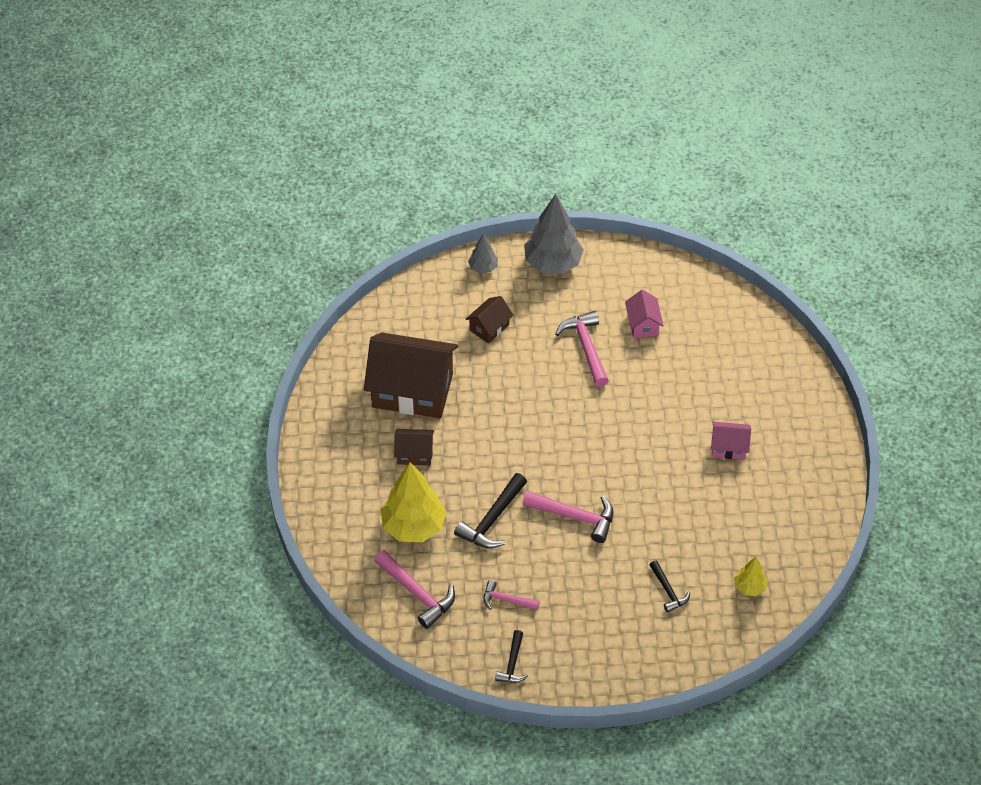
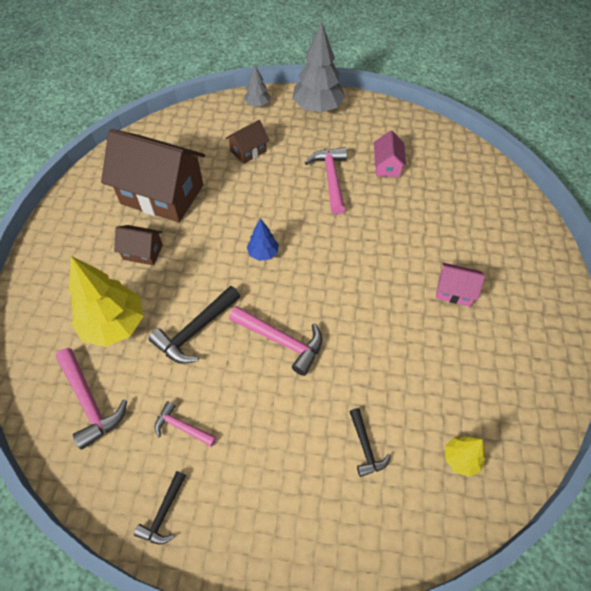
camera: 10 degrees right, 5 degrees up
(536, 437) = (263, 253): none -> blue tree

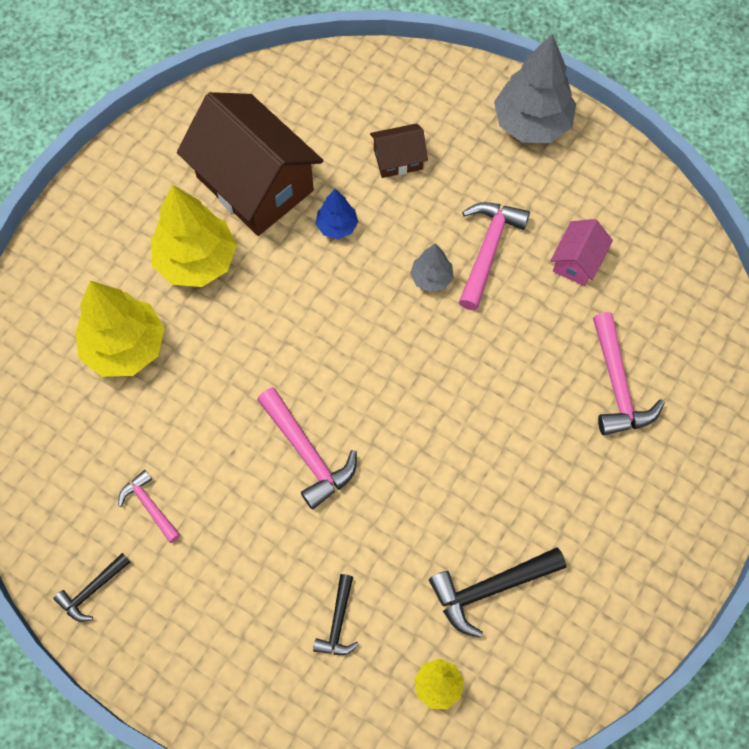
camera: 25 degrees right, 10 degrees up
(89, 402) = (63, 431): pink hammer -> pink hammer (617, 385)
(143, 252) = (196, 261): brown house -> yellow tree
(195, 330) = (214, 396): black hammer -> black hammer (490, 589)
(257, 104) = (449, 83): grey tree -> grey tree (431, 278)
(263, 253) = (342, 326): blue tree -> blue tree (337, 226)
(454, 291) = (557, 484): pink house -> none

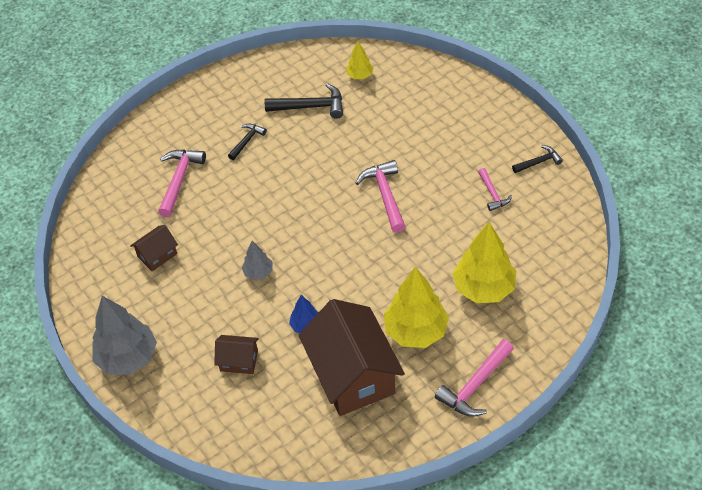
camera: 155 degrees left, 15 degrees down
(338, 622) = (401, 113): black hammer -> black hammer (247, 141)
(488, 250) = (211, 279): pink hammer -> pink hammer (475, 385)
(577, 261) = (157, 255): pink house -> brown house

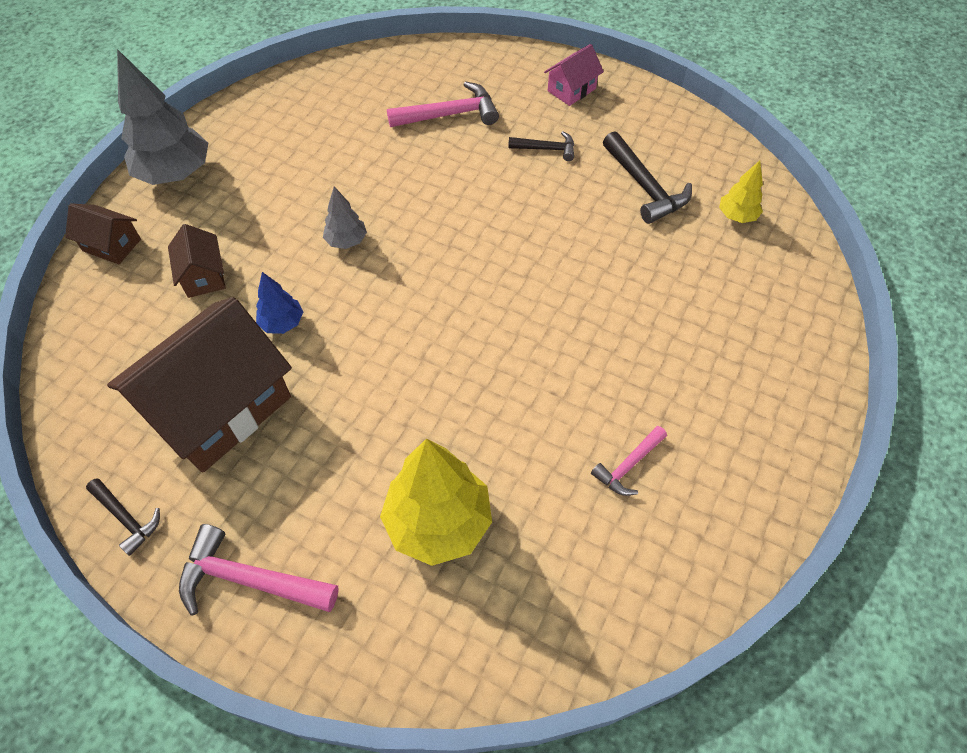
camera: 60 degrees right, 5 degrees up
(157, 255) = (330, 140): brown house -> brown house (112, 245)
(202, 107) = (571, 90): none -> pink house
(385, 195) = (544, 326): pink hammer -> none
(416, 331) = (321, 458): yellow tree -> none
(538, 162) = (735, 510): black hammer -> black hammer (126, 518)

